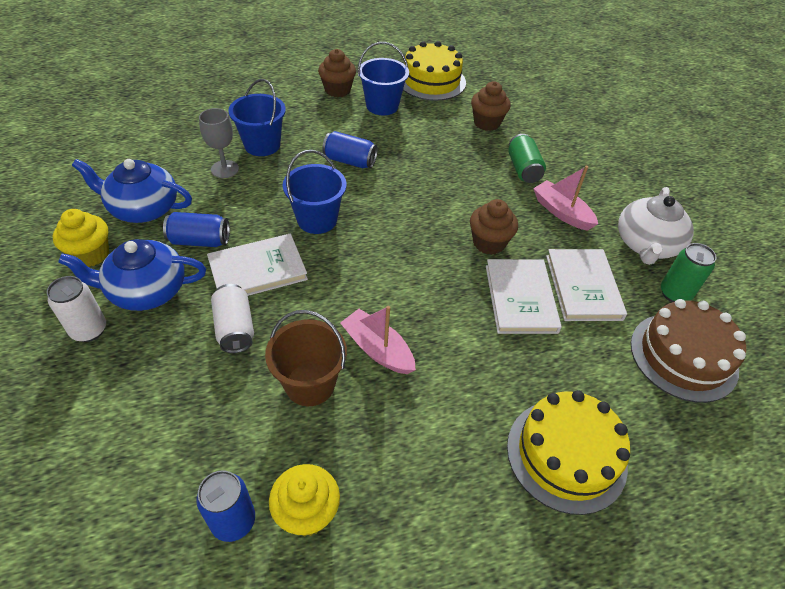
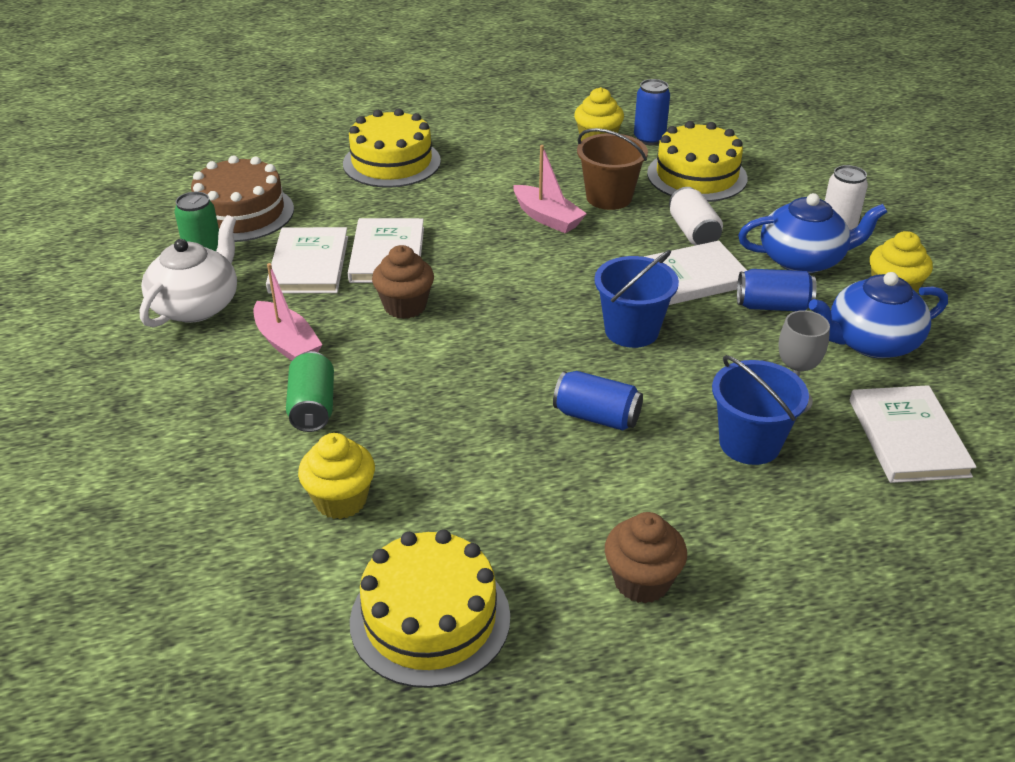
camera: 175 degrees left, 10 degrees down
(143, 208) = (870, 342): blue teapot -> blue teapot turned 150 degrees clockwise
(165, 146) = (908, 437): none -> white book
(197, 428) = (697, 176): none -> yellow cake
(382, 106) = (544, 539): blue bucket -> none
(487, 123) = (341, 500): brown cupcake -> yellow cupcake

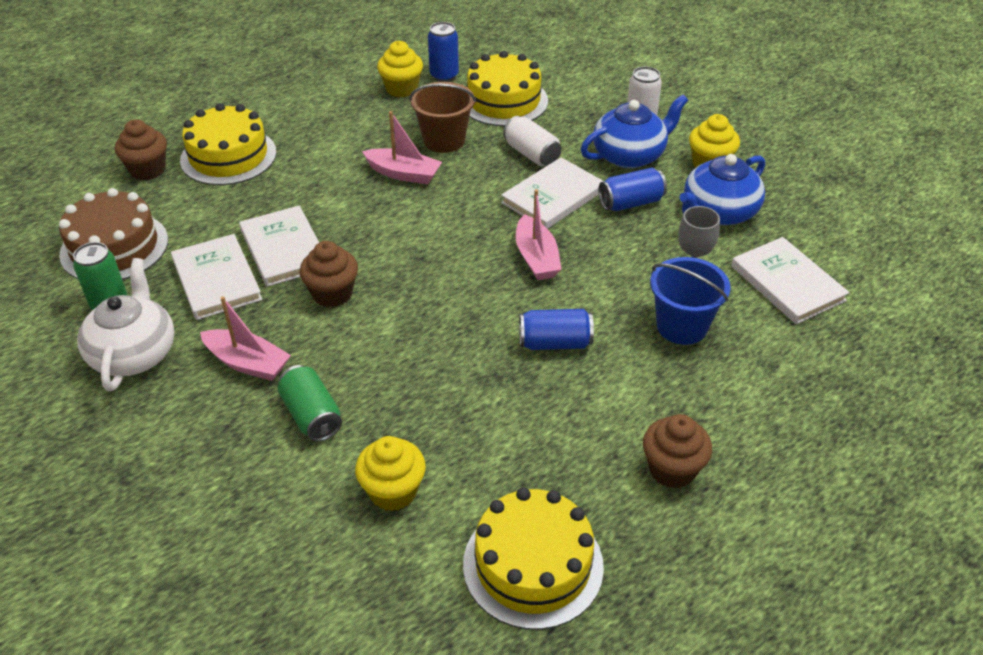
camera: 25 degrees left, 5 degrees up
(313, 156) = (148, 170): none -> brown cupcake
(631, 331) = (536, 258): blue bucket -> pink boat

